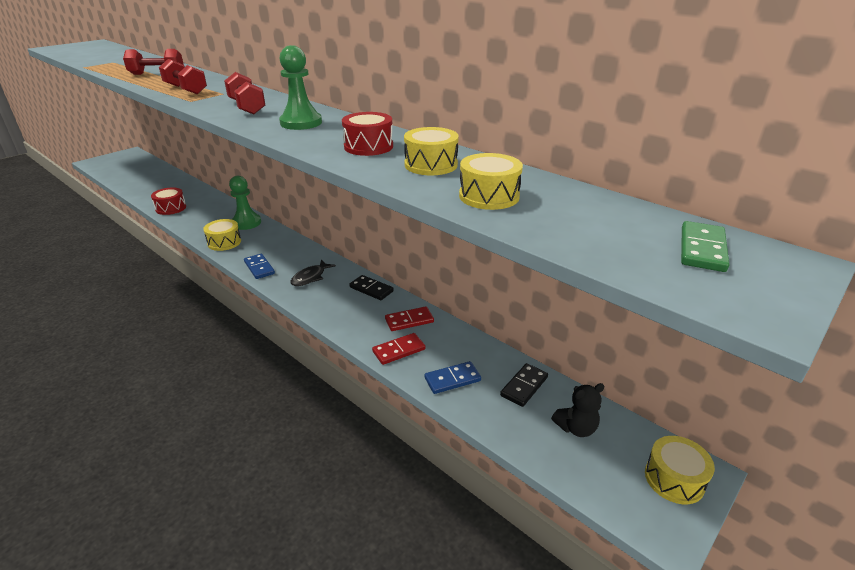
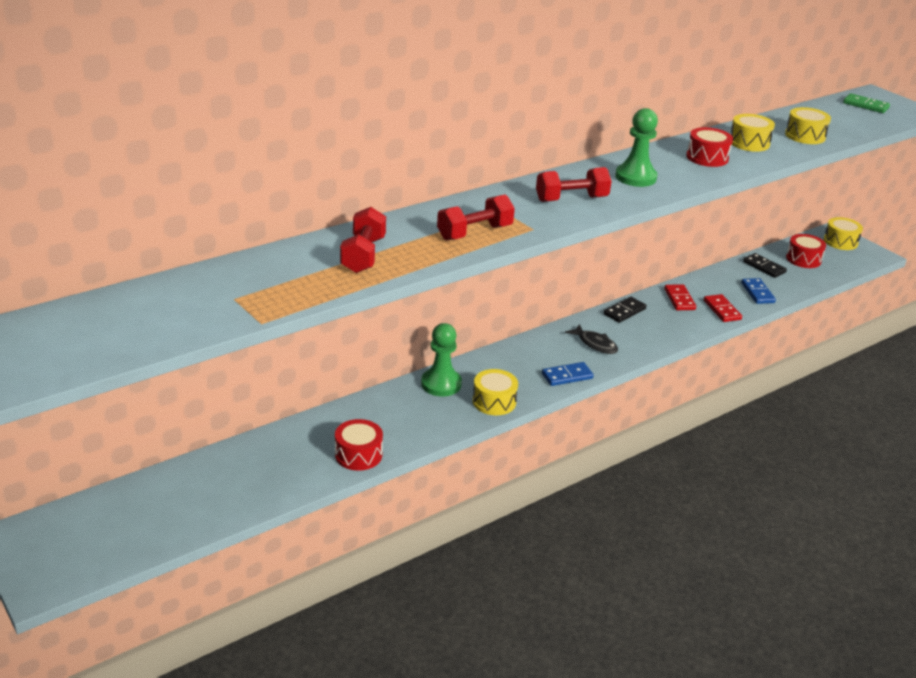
camera: 80 degrees left, 0 degrees up
(576, 428) = (803, 259): black teddy bear -> red drum

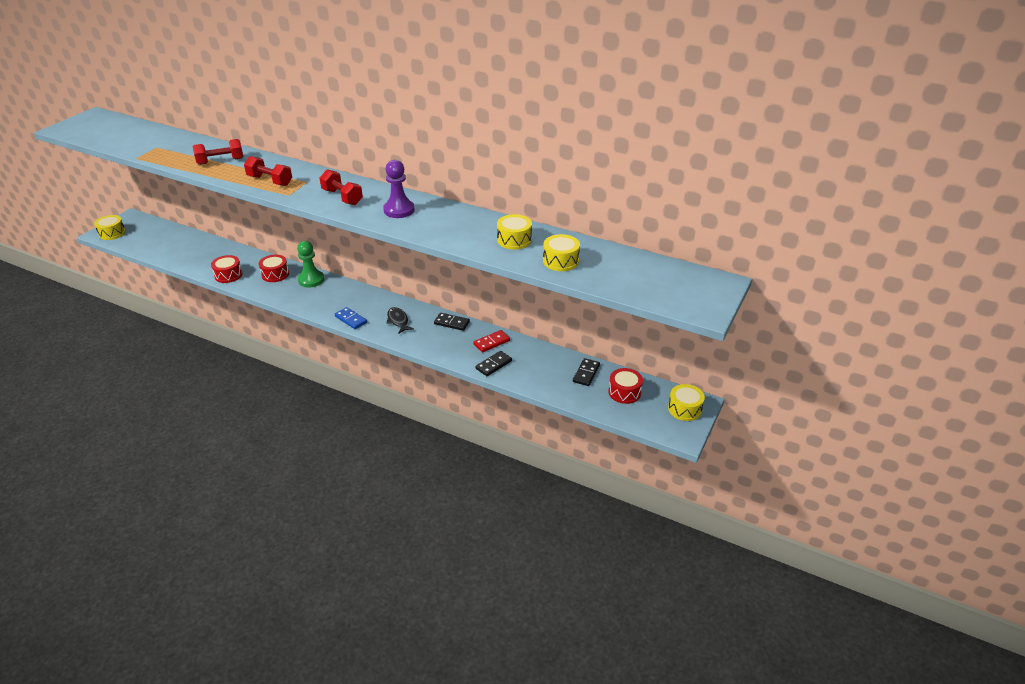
camera: 65 degrees right, 5 degrees up
(494, 401) = (304, 301): yellow drum -> yellow drum (112, 233)
(595, 344) = (398, 321): black fish -> black fish turned 135 degrees clockwise
(635, 177) = (399, 210): green pawn -> purple pawn
(707, 157) = (464, 228): red drum -> red drum (275, 274)
(722, 310) = (493, 365): red domino -> black domino
(757, 293) = (538, 377): blue domino -> none
(865, 105) = (680, 281): green domino -> none

